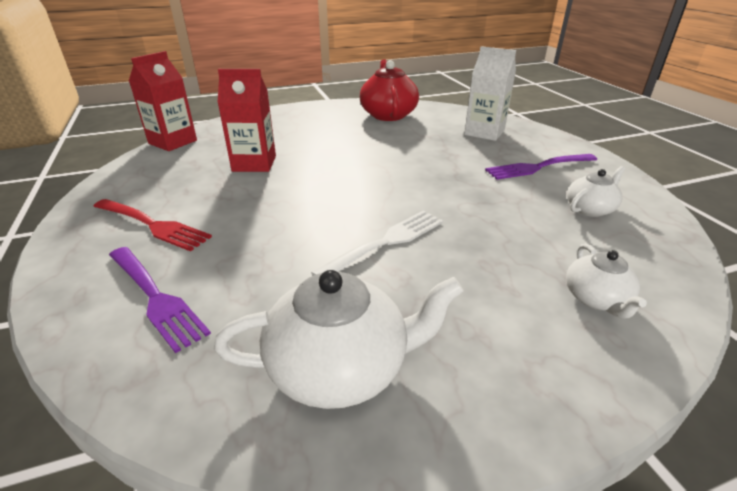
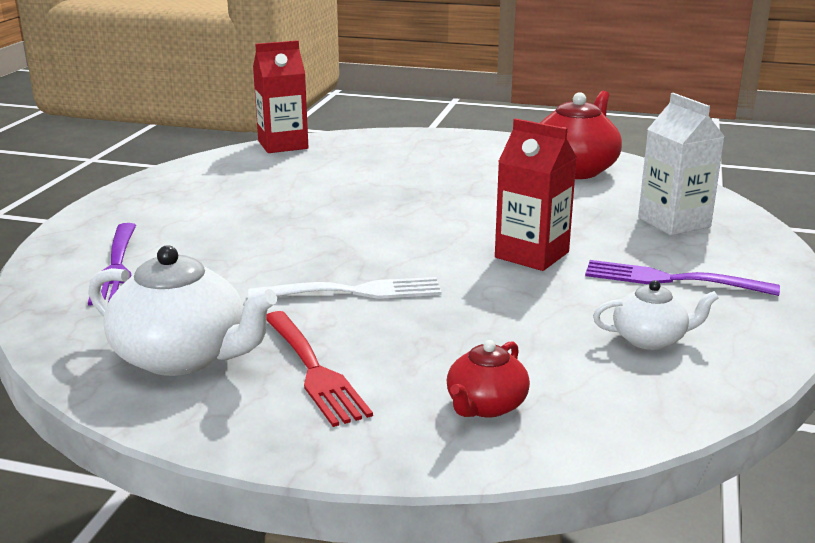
camera: 35 degrees right, 10 degrees down
(152, 225) = (175, 215): red fork -> red fork (313, 370)
(254, 163) = (333, 186): red carton -> red carton (532, 255)
(596, 299) = (485, 406): white teapot -> red teapot

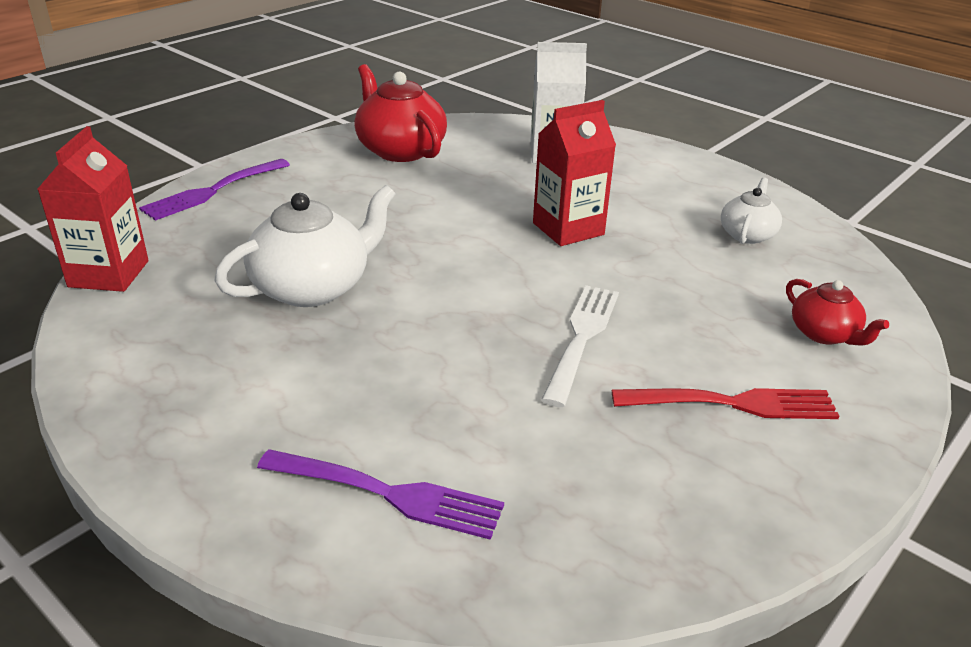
camera: 65 degrees left, 10 degrees up
(183, 357) = (669, 483): white teapot -> white teapot (313, 287)
(671, 279) = (655, 192): purple fork -> purple fork (213, 191)

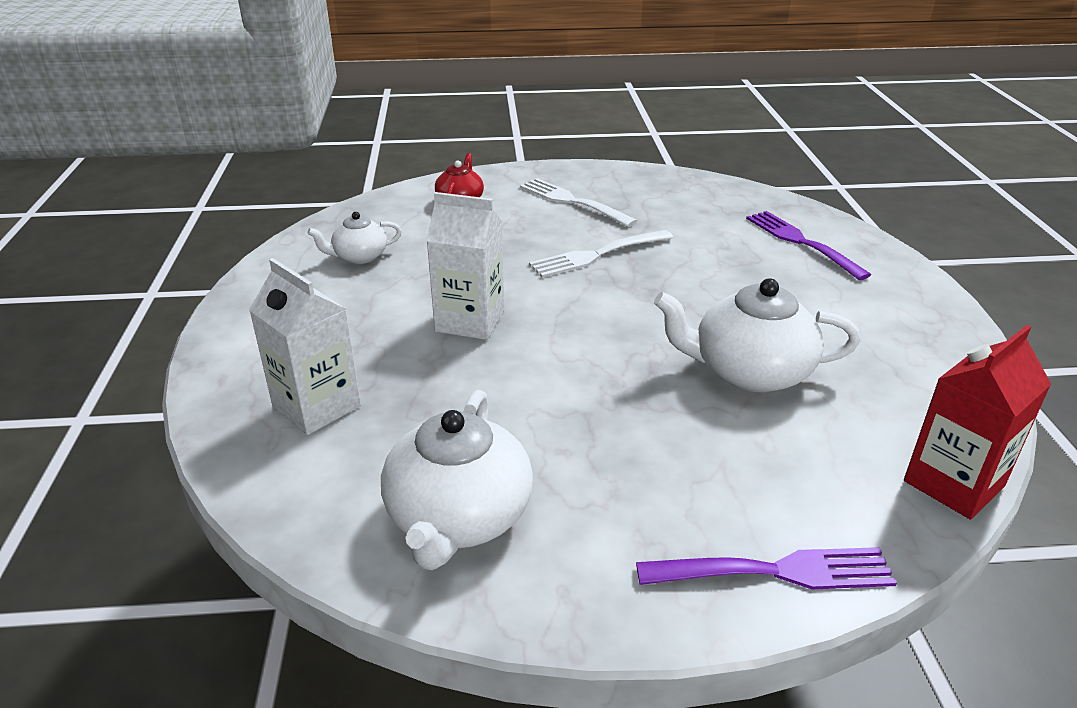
camera: 135 degrees left, 0 degrees up
(400, 150) = (458, 517): red teapot -> white teapot
(568, 229) = (470, 321): red carton -> white carton
(733, 404) = (572, 201): red fork -> white fork

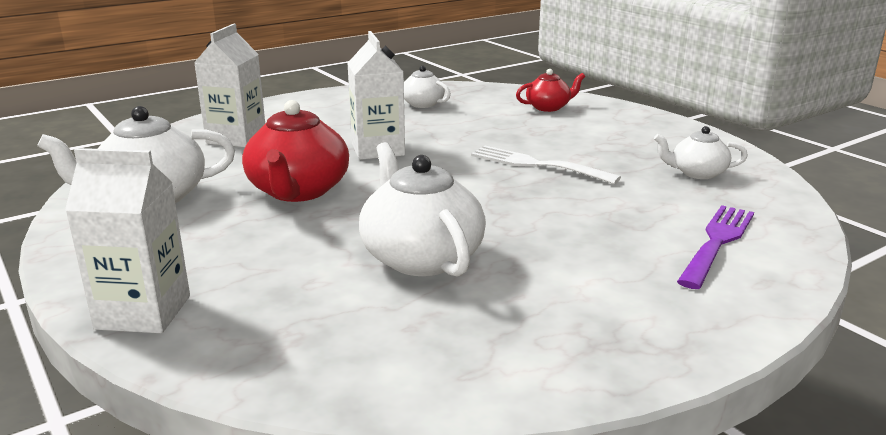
camera: 60 degrees right, 10 degrees down
(539, 400) = (298, 191): none -> red teapot
(572, 201) = (616, 138): white fork -> none
(677, 201) = (697, 173): none -> white teapot
(775, 572) = (143, 312): purple fork -> white carton
(953, 483) = (323, 387): red carton -> none

